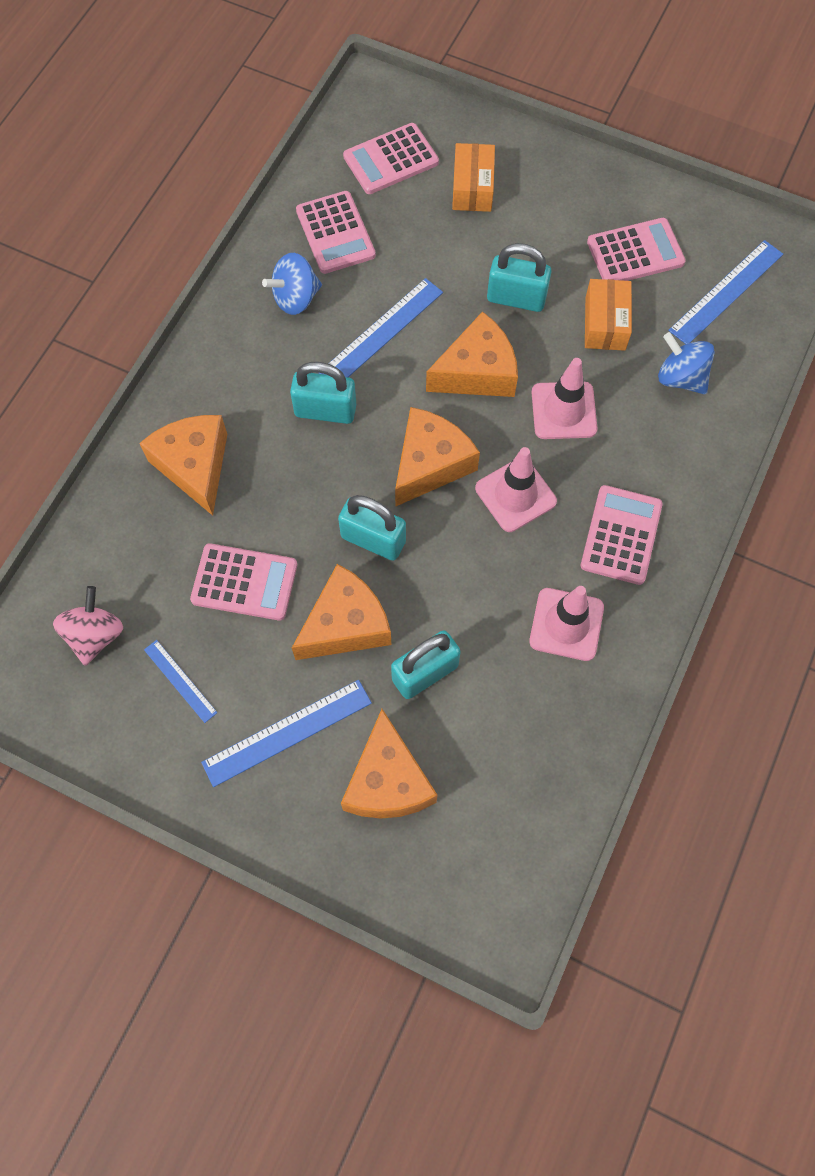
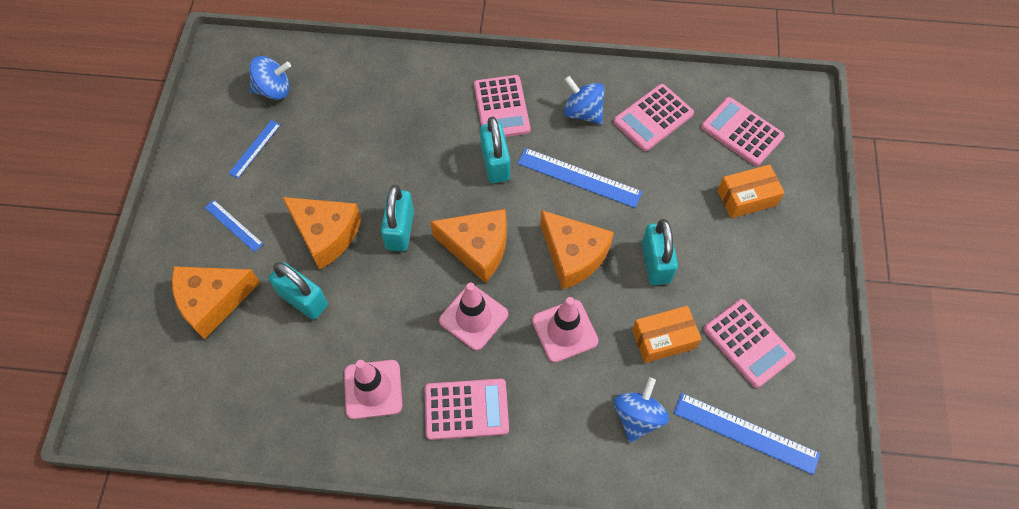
camera: 70 degrees right, 5 degrees down
(95, 635) = (274, 90): pink spinning top -> blue spinning top
(194, 466) = (418, 99): orange cheese -> none
(244, 582) = (339, 160): pink calculator -> pink calculator (501, 107)
(287, 733) = (233, 225): blue ruler -> blue ruler, size x0.58

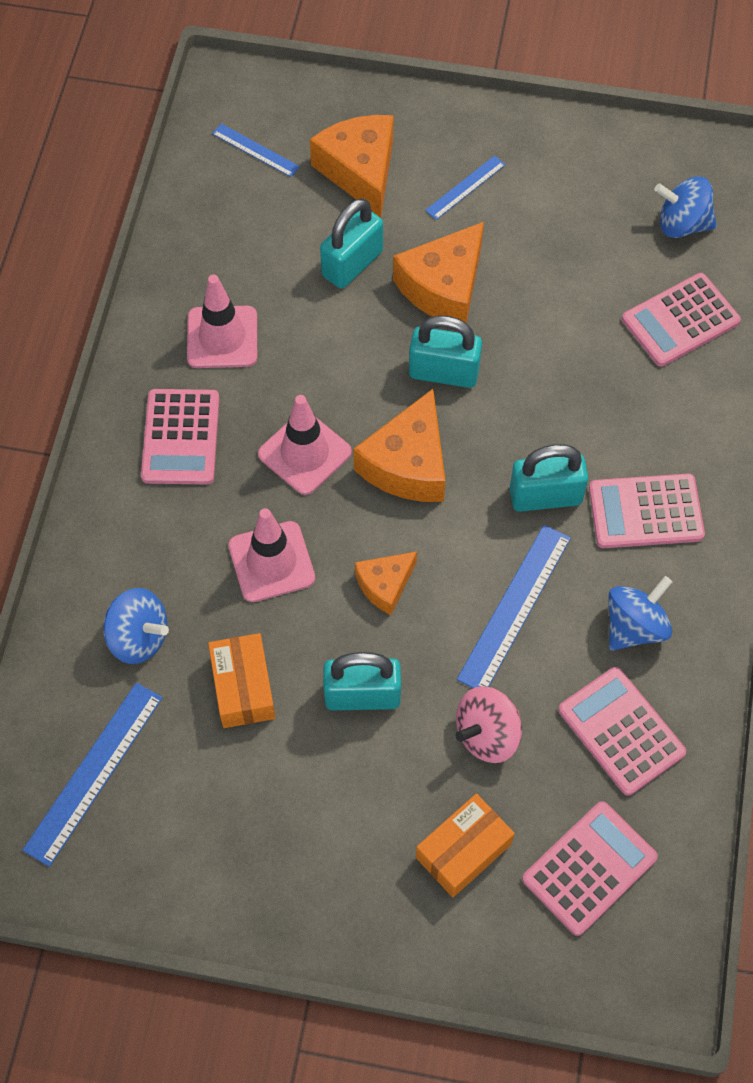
camera: 95 degrees right, 0 degrees up
(254, 149) = (583, 205): blue ruler -> blue ruler (255, 150)
(274, 90) = (682, 224): blue spinning top -> blue spinning top turned 105 degrees clockwise
(573, 255) = (385, 585): orange cheese -> orange cheese, size x0.58
(669, 189) = (487, 734): none -> pink spinning top
(747, 198) = (463, 850): orange box -> orange box turned 60 degrees clockwise
(748, 343) = (221, 802): pink calculator -> pink calculator (680, 320)

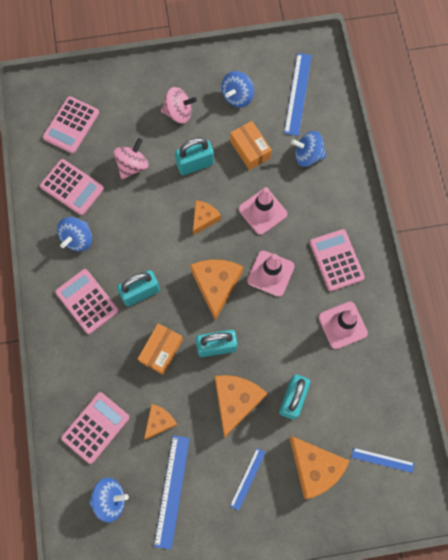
camera: 160 degrees right, 10 degrees up
(219, 810) = (237, 97): none -> blue spinning top
(355, 817) = (179, 113): none -> pink spinning top
(463, 850) = (127, 114): orange box -> orange box (161, 350)
(514, 607) = (138, 229): blue ruler -> blue ruler (172, 491)
(575, 297) = (159, 421): none -> orange cheese
(645, 512) = (87, 301): pink calculator -> pink calculator turned 105 degrees counterclockwise

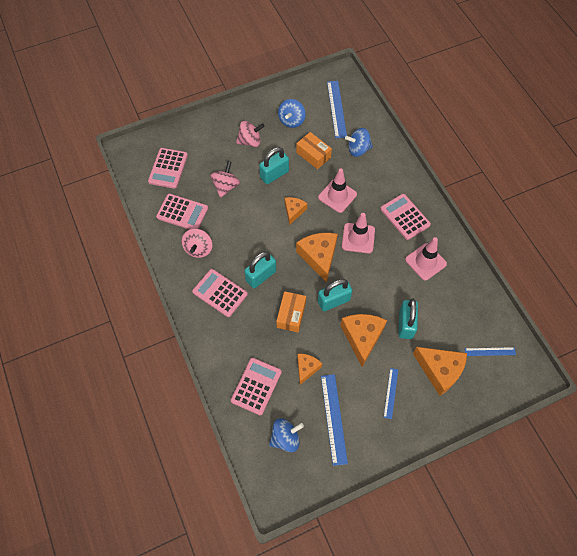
camera: 15 degrees left, 10 degrees down
(78, 239) = (198, 249): blue spinning top -> pink spinning top

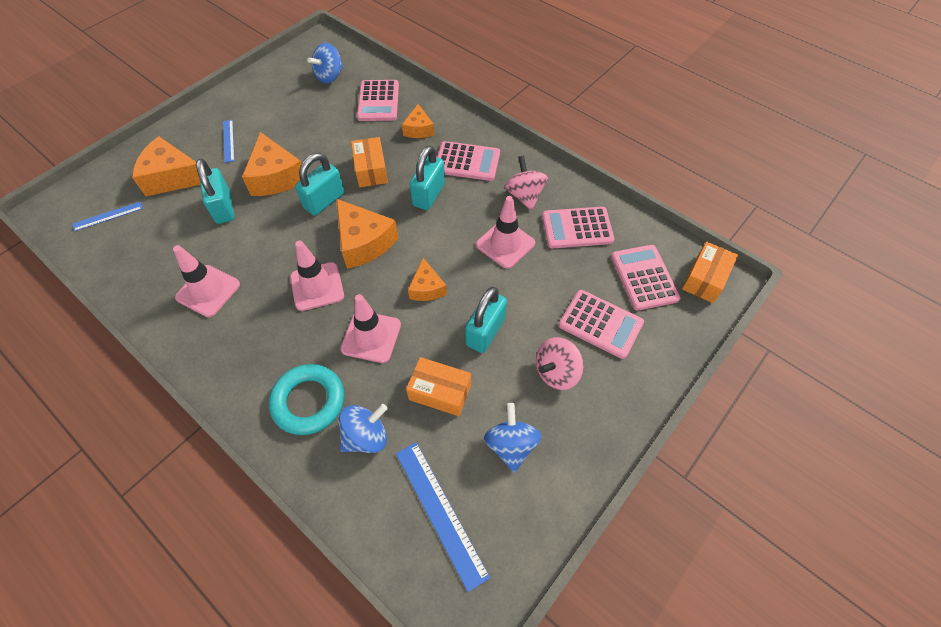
camera: 155 degrees right, 5 degrees down
(136, 154) = (705, 279): none -> orange box
(226, 186) = (545, 285): pink spinning top -> none
(232, 220) = (505, 244): none -> pink traffic cone
(306, 368) = (331, 131): orange cheese -> orange cheese (418, 129)
(334, 418) = (286, 103): blue ruler -> none
(381, 176) = (308, 401): none -> turquoise ring
(405, 217) = (252, 345): pink calculator -> pink calculator (600, 324)

